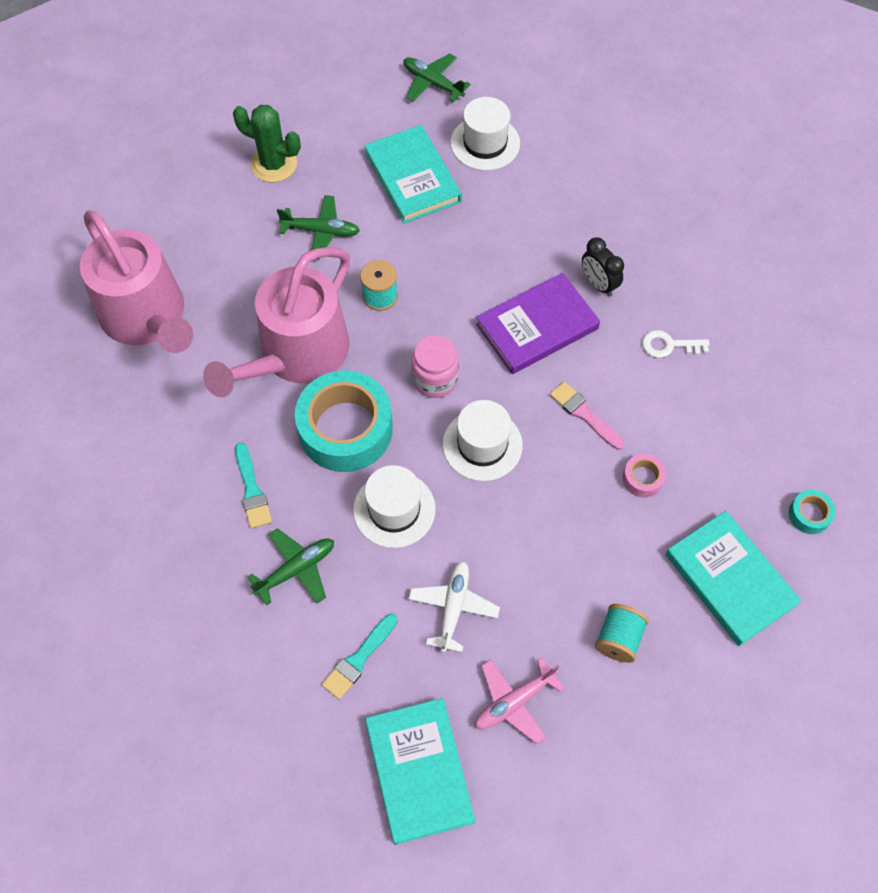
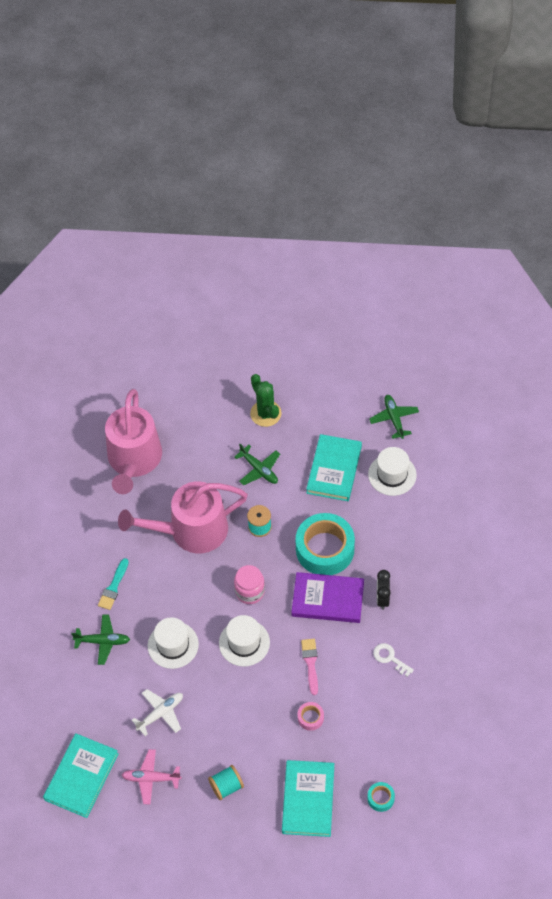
camera: 40 degrees right, 5 degrees down
(345, 429) = (183, 587): turquoise tape -> turquoise tape (325, 549)
(358, 659) = (96, 705): turquoise brush -> none

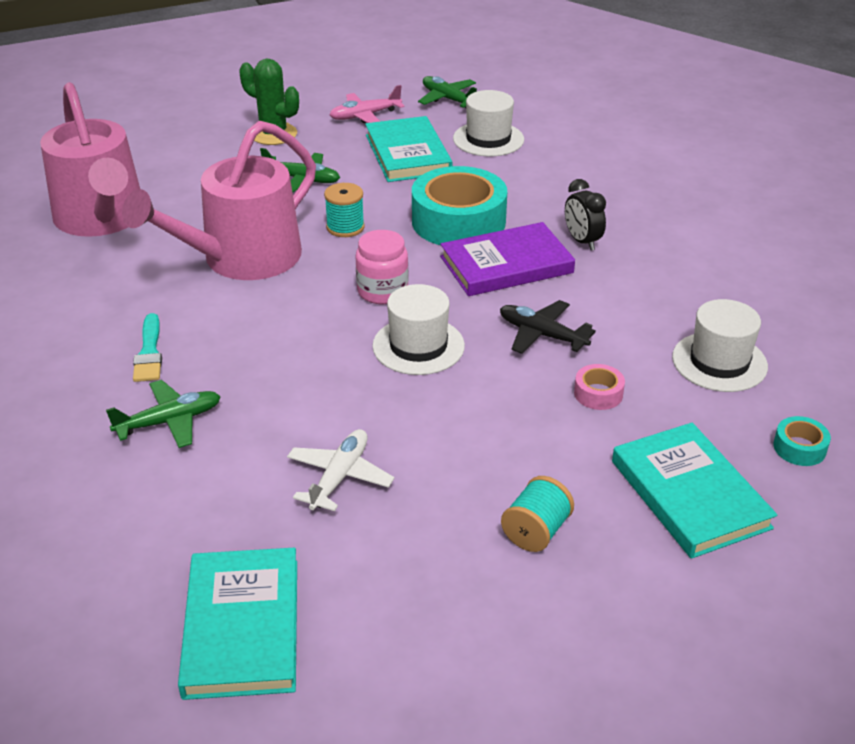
camera: 30 degrees left, 20 degrees down
(151, 778) = (386, 575): pink plane -> pink plane (365, 116)
(173, 645) = (300, 386): white hat -> white hat (719, 362)
(310, 663) = (542, 335): pink brush -> black plane
(390, 658) = (651, 293): white key -> none

